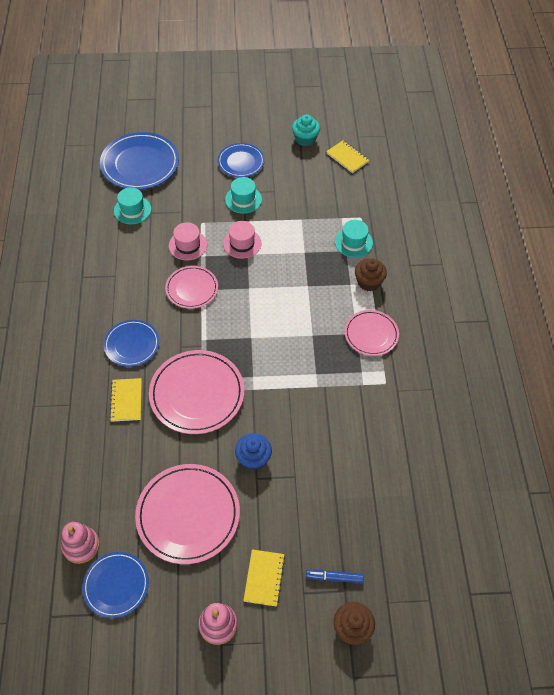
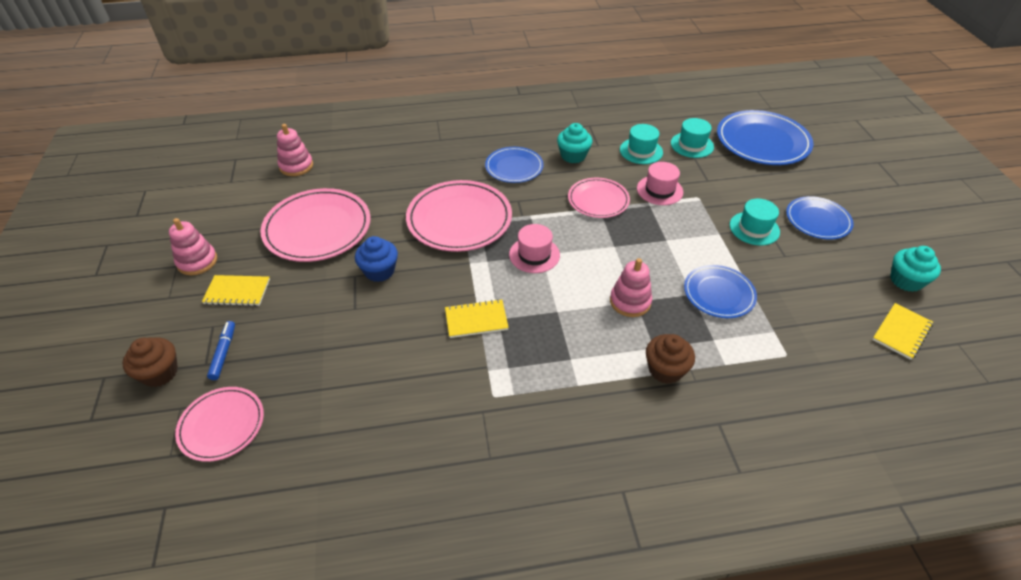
camera: 85 degrees right, 10 degrees down
(116, 585) = (254, 191): blue plate -> blue plate (719, 293)
(126, 296) = (573, 156): none -> turquoise cupcake
(126, 400) = (447, 172): yellow notebook -> yellow notebook (476, 320)
(242, 243) = (681, 234): pink hat -> pink hat (534, 255)
(307, 289) = (630, 301): none -> pink stacking toy
(353, 242) = (733, 348): turquoise hat -> turquoise hat (641, 151)
(371, 334) = (572, 376): pink plate -> pink plate (222, 425)

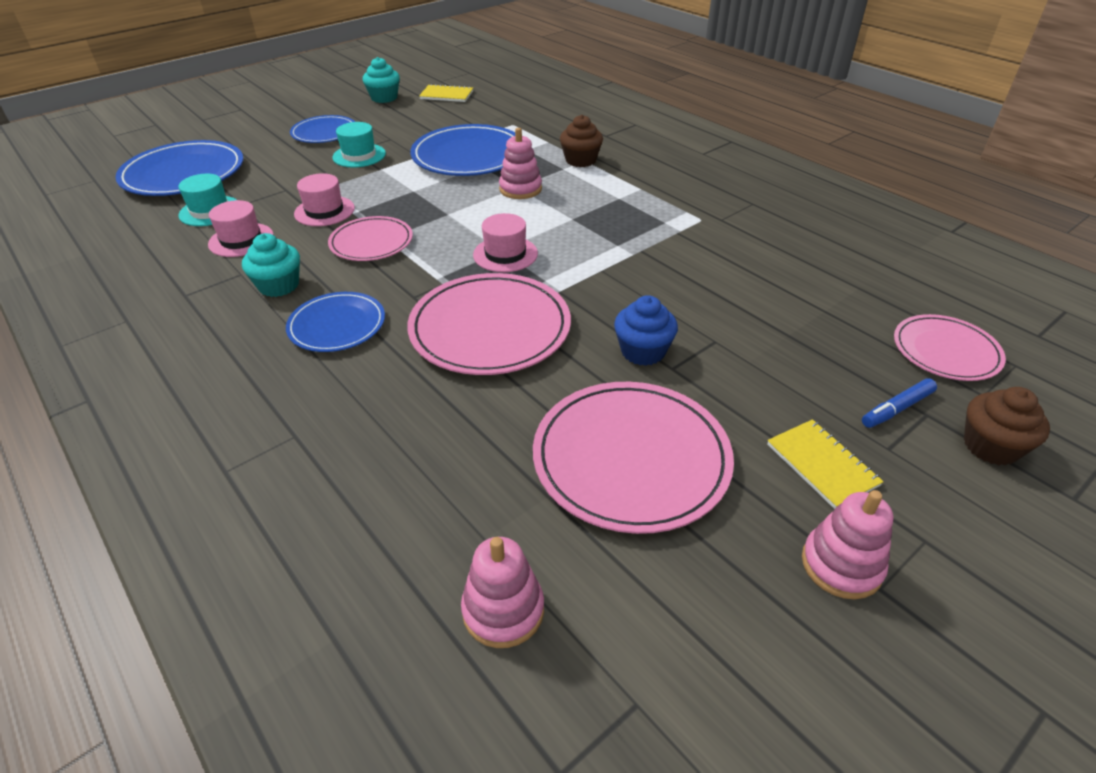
camera: 120 degrees left, 5 degrees down
(476, 320) = (633, 256): yellow notebook -> none
(641, 151) = (241, 240): turquoise hat -> pink hat
(719, 293) = (469, 156): blue plate -> blue plate, size x1.66

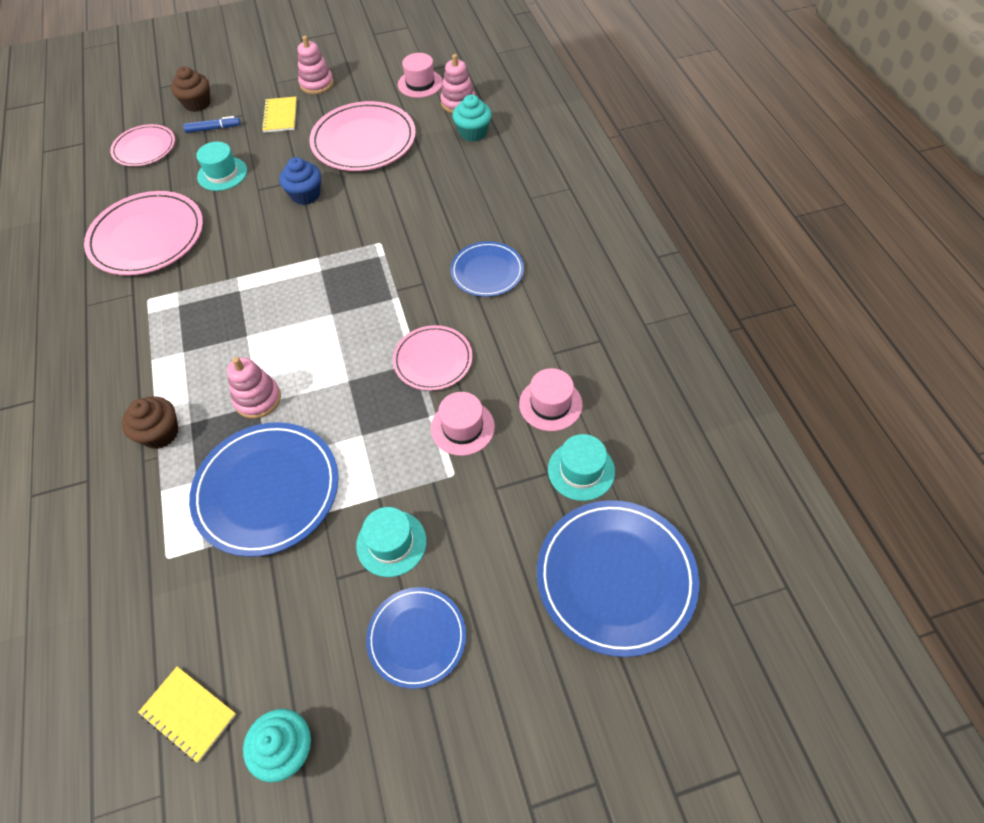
camera: 155 degrees left, 15 degrees up
(279, 285) = (523, 327): turquoise cupcake -> turquoise cupcake (473, 132)
(490, 328) = (385, 238): pink plate -> pink plate (147, 237)
(505, 254) = (331, 308): pink hat -> pink hat (420, 84)
(789, 347) = (222, 174): none -> turquoise hat

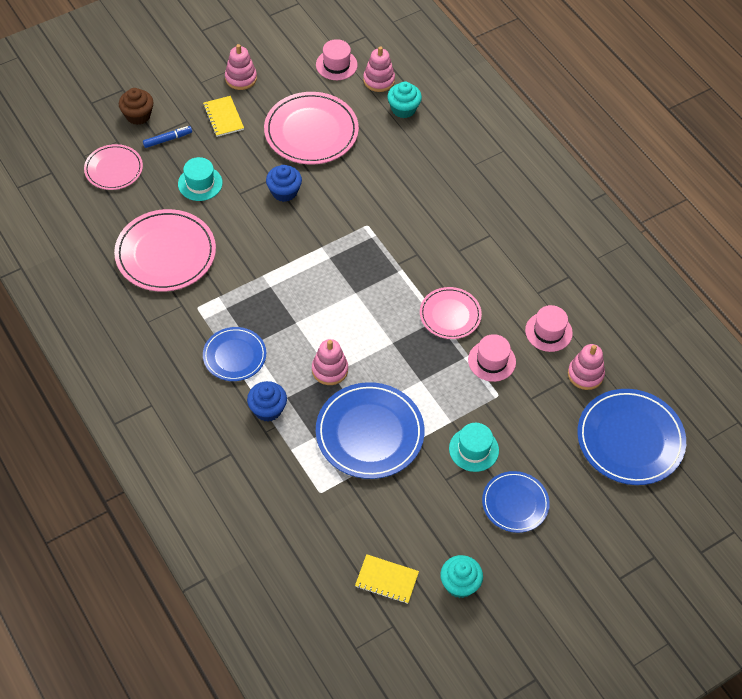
camera: 20 degrees left, 0 degrees up
(160, 433) = (267, 409): brown cupcake -> blue cupcake
(487, 271) = (464, 236): blue plate -> blue plate (234, 356)
(581, 470) = (585, 374): turquoise hat -> pink stacking toy

